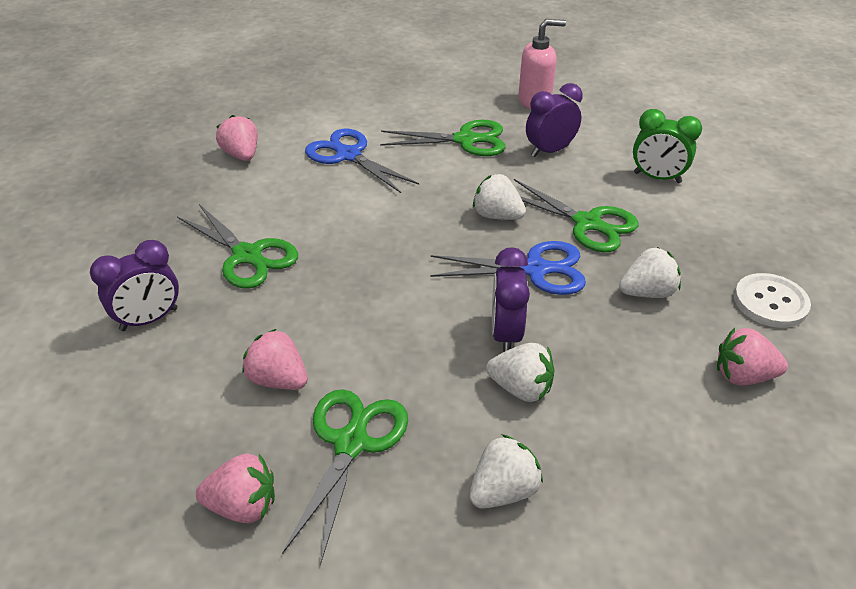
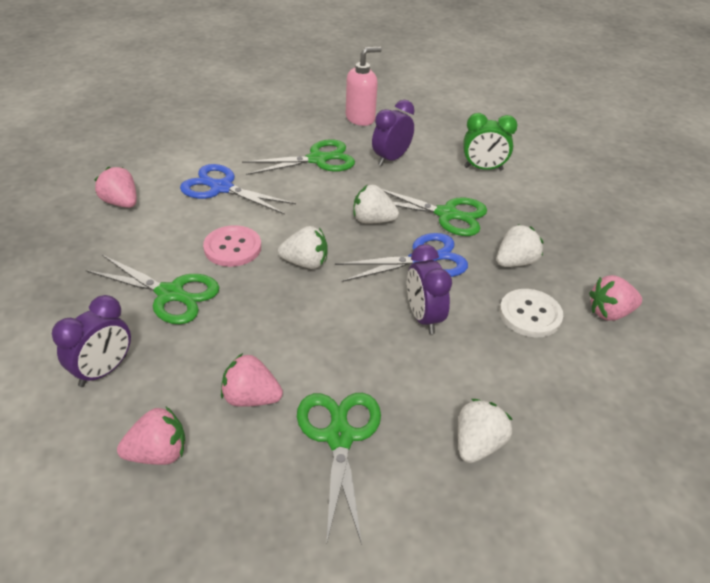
camera: 20 degrees left, 0 degrees up
(243, 506) = (271, 514): pink strawberry -> pink strawberry (158, 453)
(331, 219) = (232, 248): none -> pink button
(521, 388) = (455, 359): white strawberry -> white strawberry (305, 263)
(770, 302) = (605, 252): white button -> white button (530, 314)

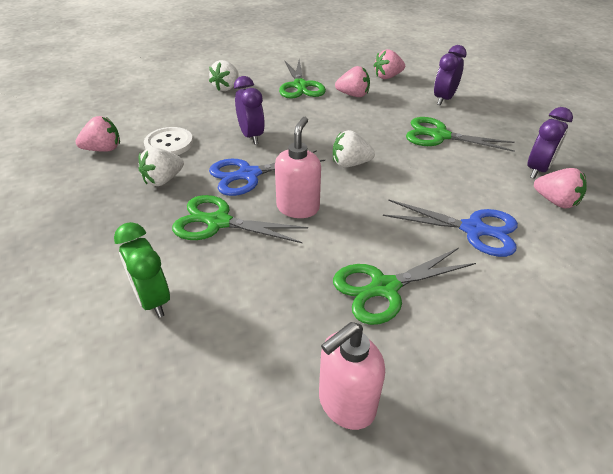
camera: 175 degrees right, 0 degrees up
(232, 248) = (417, 170): pink button -> none
(373, 220) = (298, 208): white strawberry -> pink soap dispenser
(391, 159) = (284, 302): purple clock -> purple clock (537, 170)
(483, 168) = (153, 299): green clock -> green clock turned 120 degrees counterclockwise

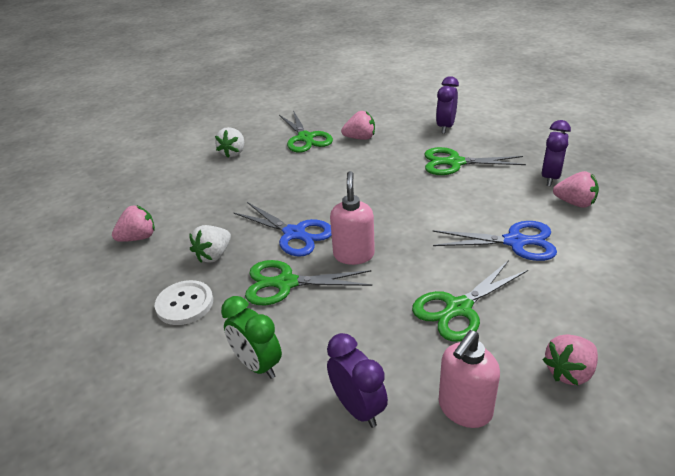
camera: 10 degrees left, 5 degrees down
(169, 143) = (202, 219): white button -> white button (184, 304)
(249, 175) = (294, 234): blue scissors -> blue scissors turned 105 degrees counterclockwise
(251, 136) = (280, 196): purple clock -> purple clock (358, 408)
(350, 164) = (384, 205): white strawberry -> none
(387, 77) = (385, 114): pink strawberry -> pink strawberry (569, 372)

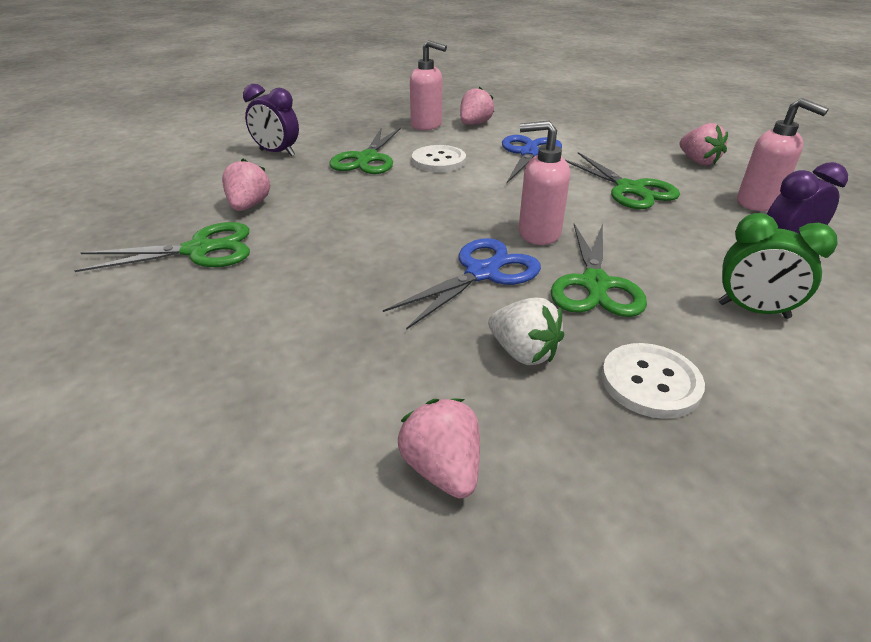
camera: 85 degrees left, 0 degrees up
(233, 153) = (175, 332): white strawberry -> none
(257, 365) = (753, 310): green clock -> green clock turned 60 degrees clockwise
(468, 195) = (438, 161): none -> white button
(550, 177) = (427, 125): purple clock -> pink soap dispenser

